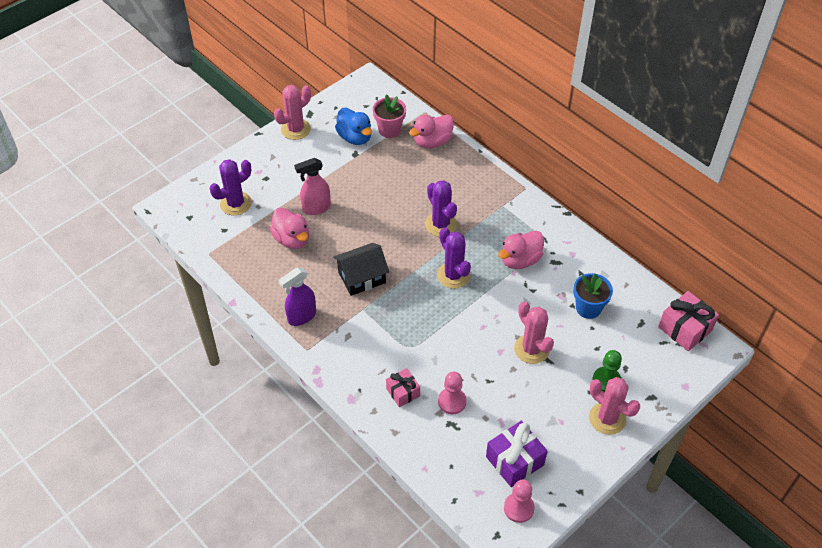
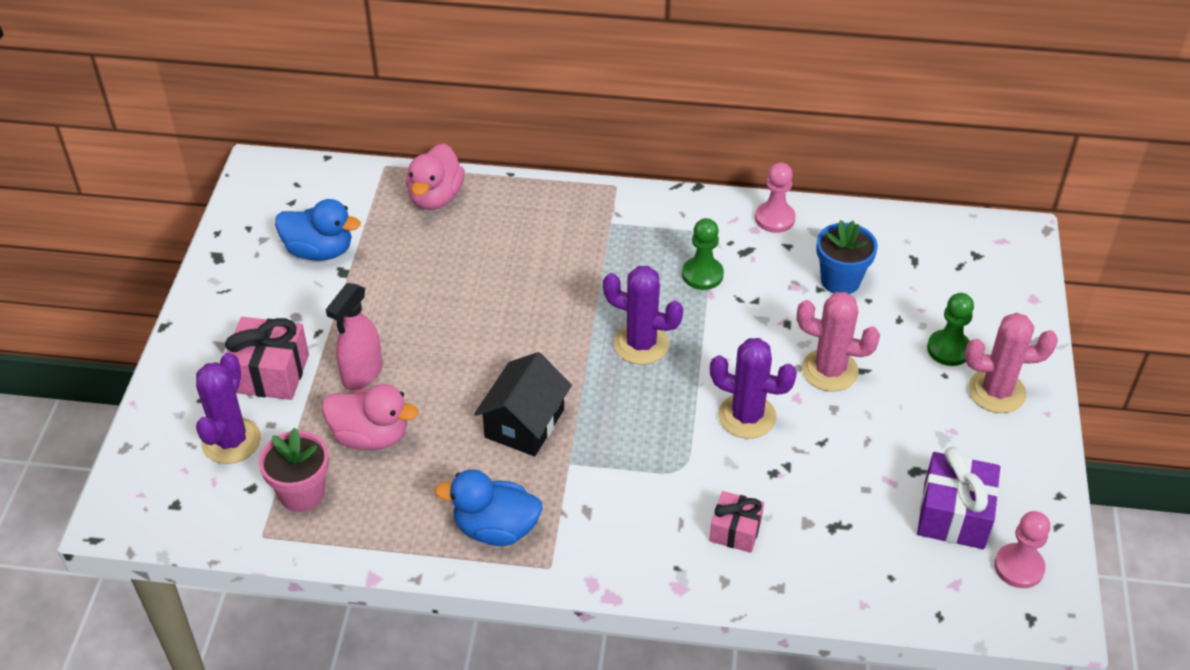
camera: 40 degrees left, 5 degrees down
(295, 129) = (218, 289): pink cactus -> none
(301, 316) = (495, 528): purple spray bottle -> blue duck
(389, 130) = (360, 214): pink flower pot -> pink flower pot (302, 493)
(440, 224) = (557, 292): purple cactus -> purple cactus (747, 416)
(452, 401) = (806, 498): pink pawn -> pink pawn (774, 218)
(520, 260) = (702, 275): pink duck -> green pawn
(685, 329) = (965, 236): pink gift -> pink gift (270, 373)

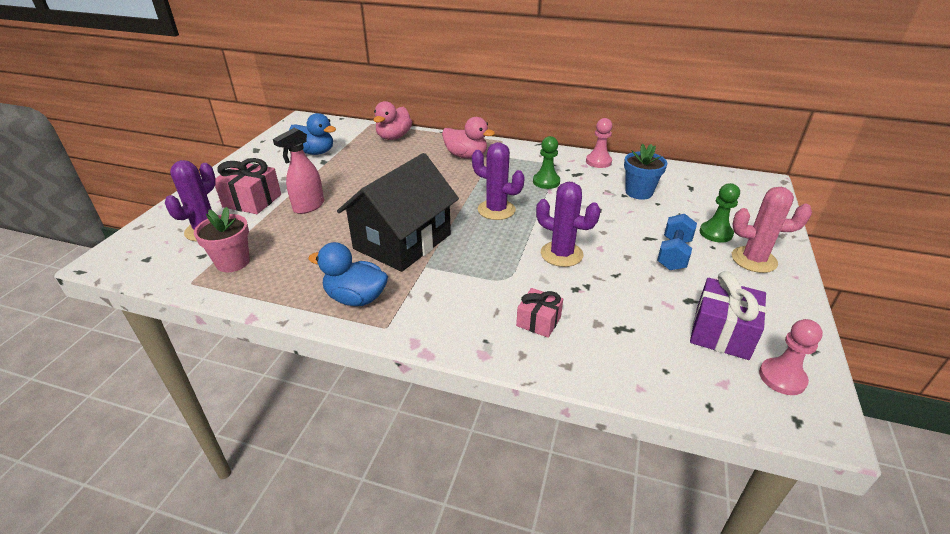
camera: 10 degrees right, 10 degrees down
(371, 436) = (296, 237): pink duck -> pink duck (466, 156)
(524, 423) = (402, 241): black house -> black house, size x1.61
(829, 370) = (626, 236): pink cactus -> none
(893, 396) = (673, 254): none -> blue dumbbell

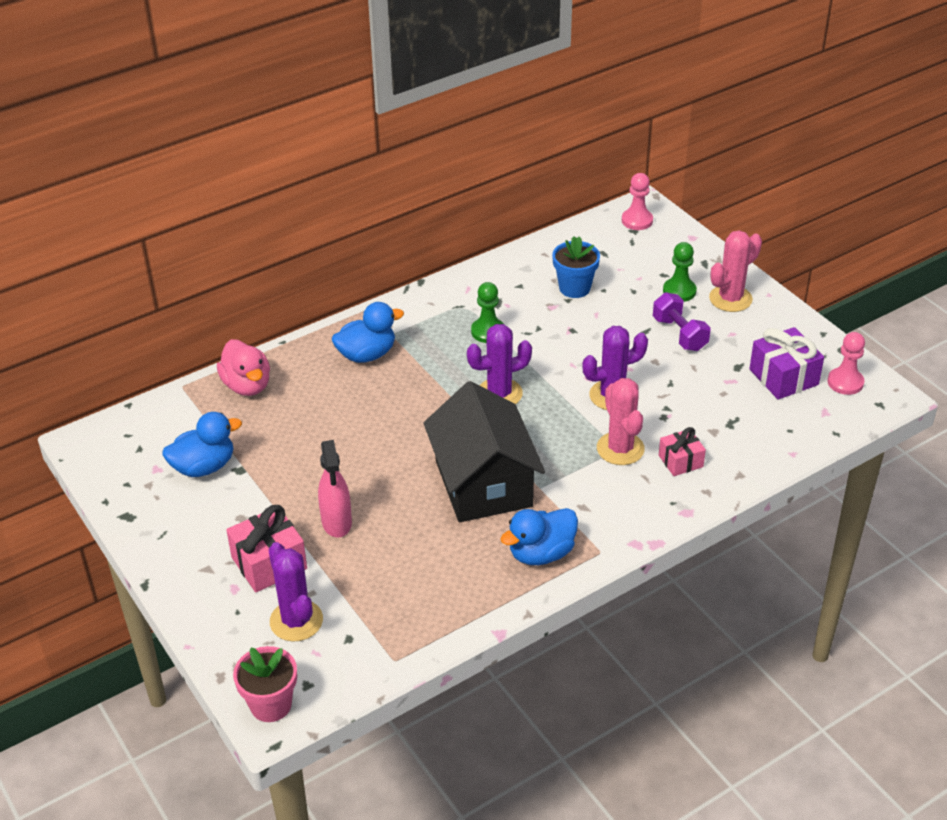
camera: 50 degrees left, 5 degrees up
(233, 262) = (389, 618): pink flower pot -> pink flower pot (271, 705)
(466, 156) = (367, 354): pink duck -> blue duck
(511, 284) = (620, 449): none -> pink cactus
(598, 162) = (493, 274): pink pawn -> pink pawn (637, 220)
(673, 254) = (679, 334): blue dumbbell -> purple dumbbell

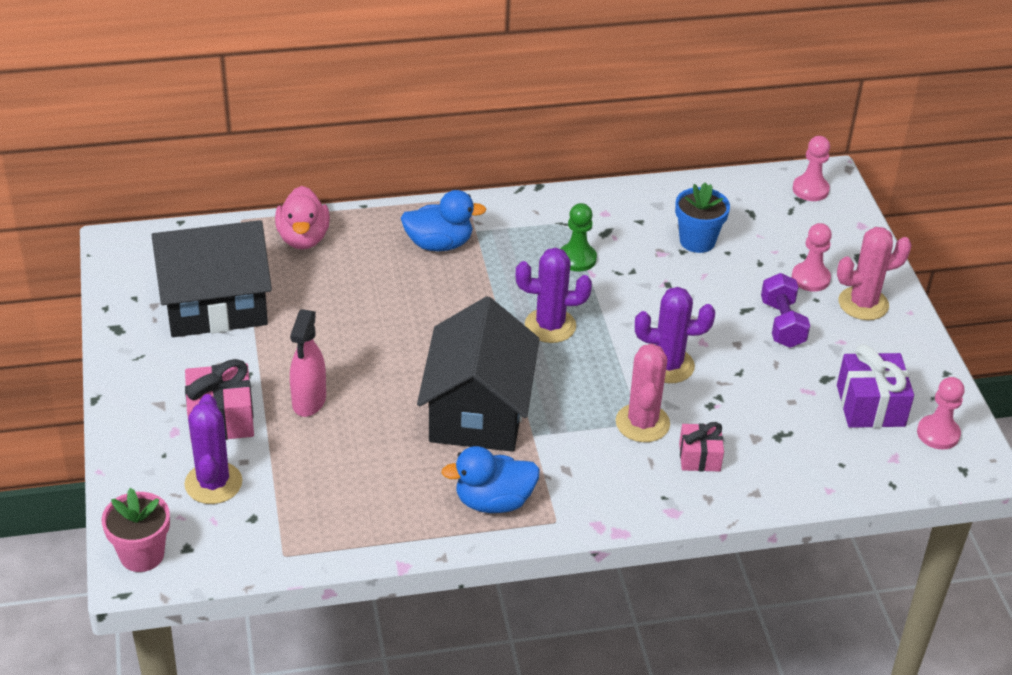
camera: 20 degrees right, 0 degrees up
(204, 467) = (215, 305): blue duck -> black house
(679, 291) = (810, 278): green pawn -> pink pawn

